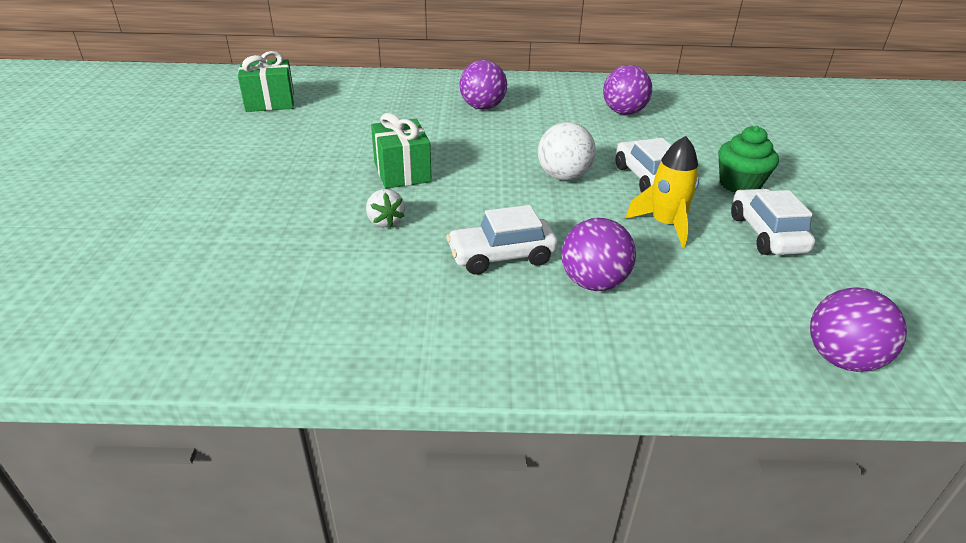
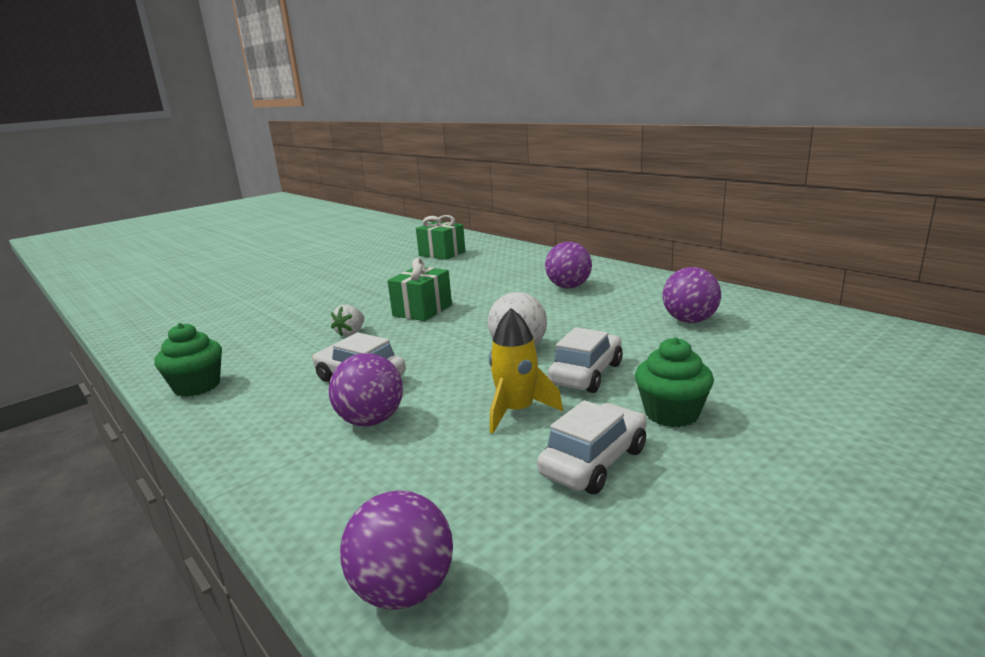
camera: 50 degrees right, 15 degrees down
(354, 346) = (197, 386): none -> green cupcake

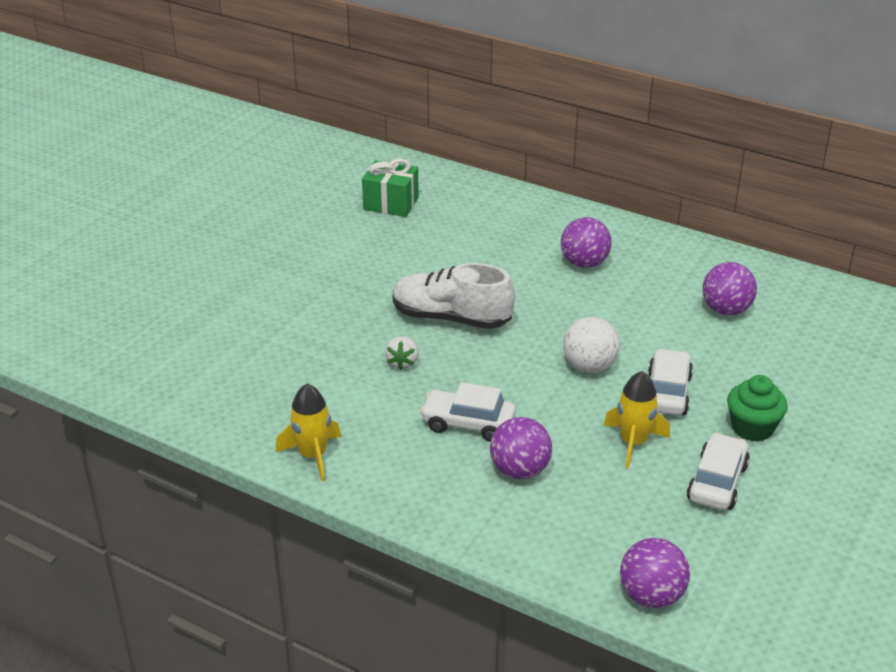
camera: 20 degrees left, 15 degrees up
(197, 386) = (312, 455): green cupcake -> yellow rocket
(422, 310) = (451, 318): green gift -> white shoe

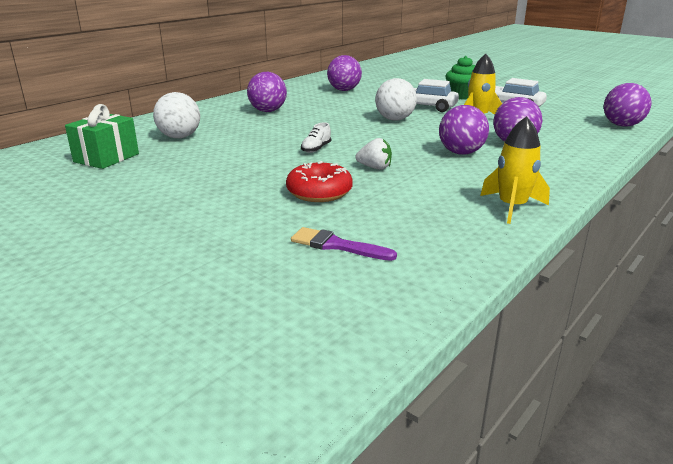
camera: 80 degrees left, 10 degrees down
(225, 356) = (337, 245): none -> purple brush
(330, 335) = (319, 192): none -> red donut
(451, 318) = (316, 149): white shoe -> white shoe, size x0.41
(463, 226) = (179, 137): none -> white ball
(468, 424) = (461, 153): white car -> purple ball

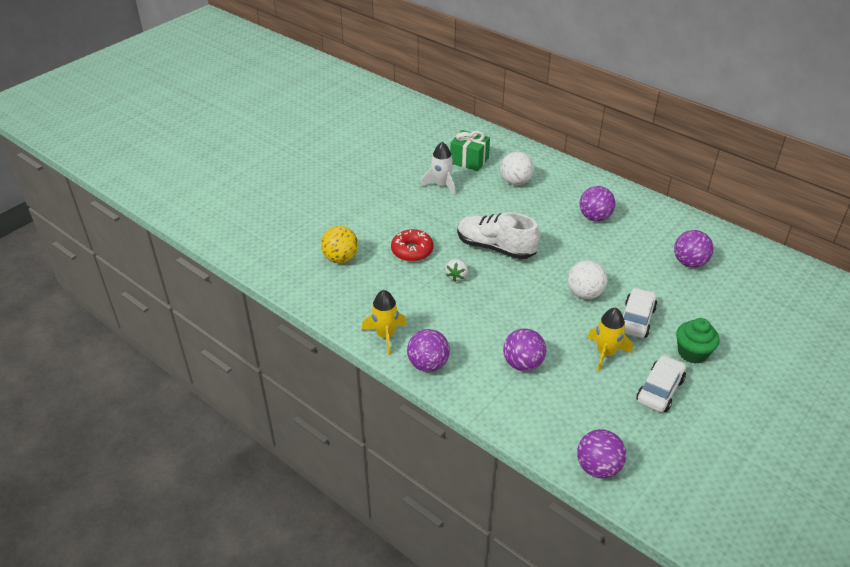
camera: 90 degrees right, 15 degrees up
(158, 174) = (441, 185): none -> white rocket
(316, 149) = (495, 247): white shoe -> white shoe, size x2.45
(337, 245) = (340, 258): purple brush -> yellow ball
(461, 153) = (493, 326): purple ball -> purple ball (428, 364)

